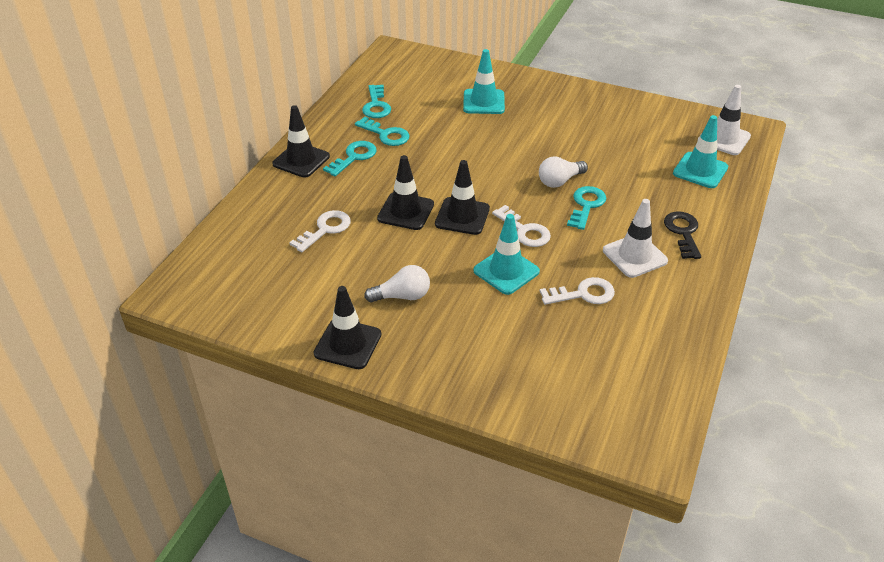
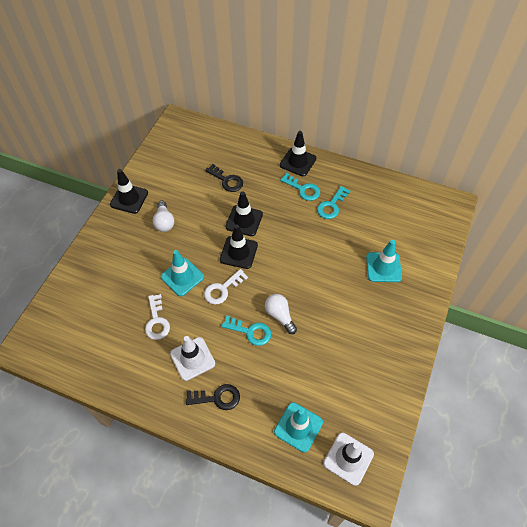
camera: 90 degrees right, 15 degrees up
(325, 229) = (227, 180): white key -> black key
(376, 105) = (369, 198): turquoise key -> none

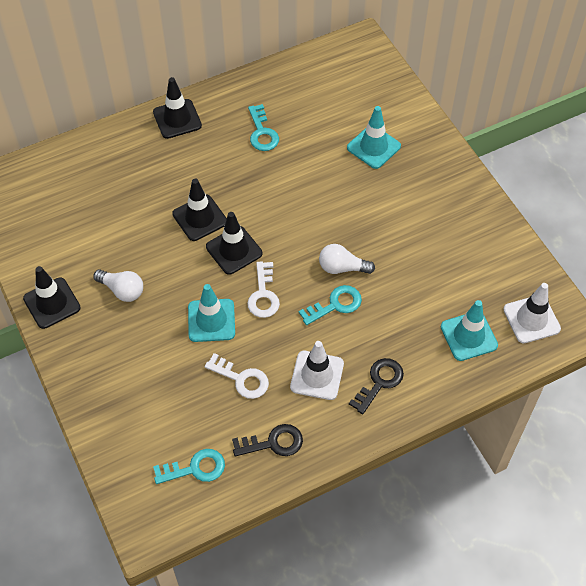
camera: 50 degrees left, 0 degrees up
(227, 180) = (130, 196): black key -> black key (273, 443)
(303, 189) = (216, 140): turquoise key -> turquoise key (195, 468)

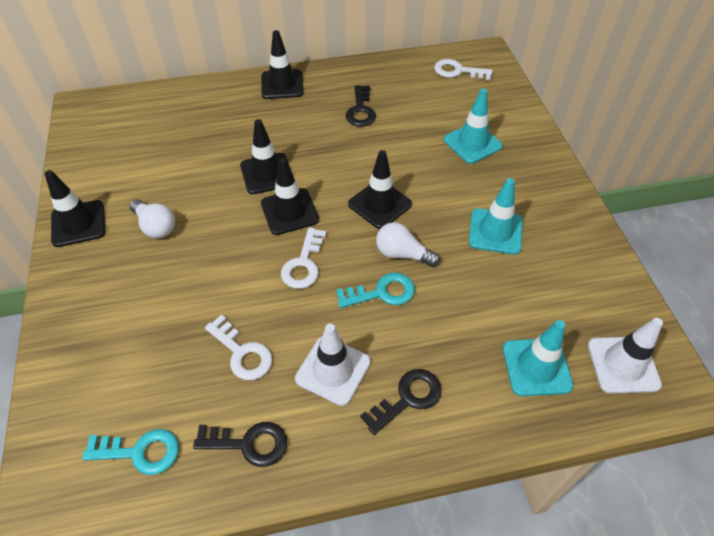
camera: 15 degrees right, 5 degrees down
(211, 320) = (235, 278): turquoise traffic cone -> turquoise traffic cone (495, 231)
(262, 132) = (361, 110): turquoise key -> black key
(309, 226) = (380, 204): none -> black traffic cone
(340, 69) = (458, 71): none -> white key

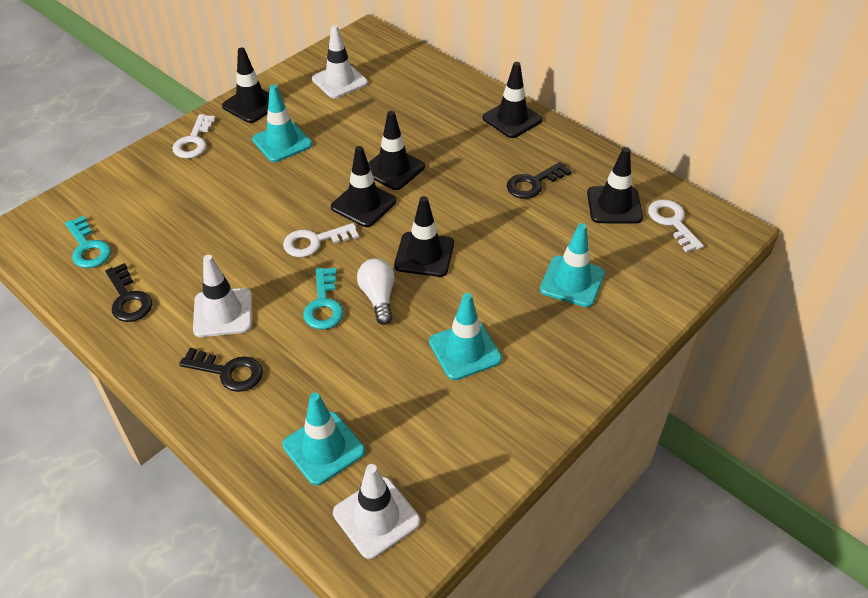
camera: 55 degrees right, 5 degrees down
(121, 152) = (339, 81): none -> white traffic cone
(155, 226) = (282, 142): white light bulb -> turquoise traffic cone
(242, 353) = (202, 253): white key -> white key (194, 141)
(382, 292) = (324, 304): turquoise key -> turquoise key turned 45 degrees clockwise
(419, 86) = (614, 205): none -> black traffic cone

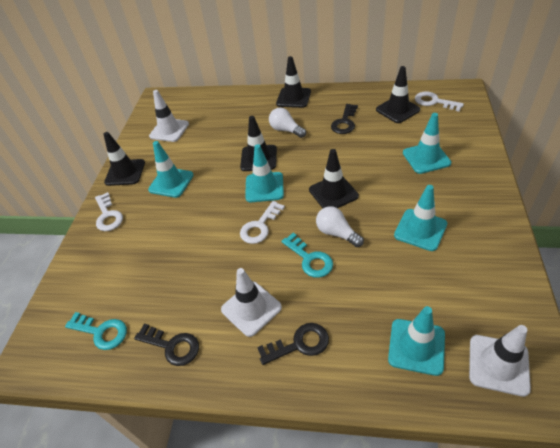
camera: 30 degrees left, 0 degrees up
(363, 204) = (264, 187): black traffic cone -> turquoise traffic cone
(458, 153) = (286, 130): none -> white light bulb

